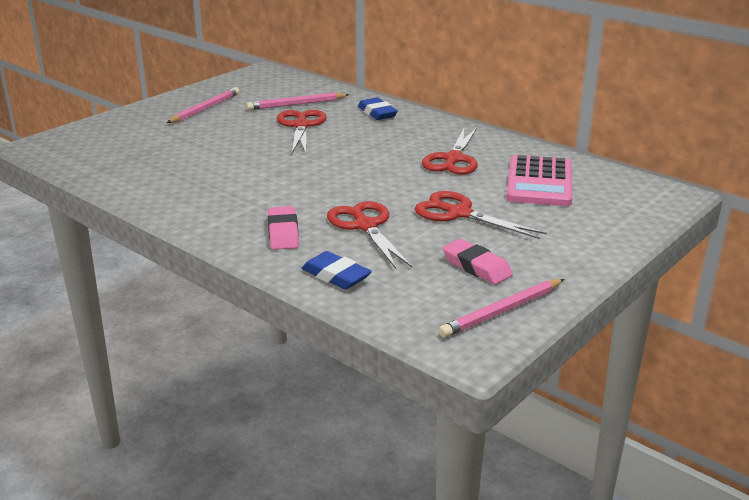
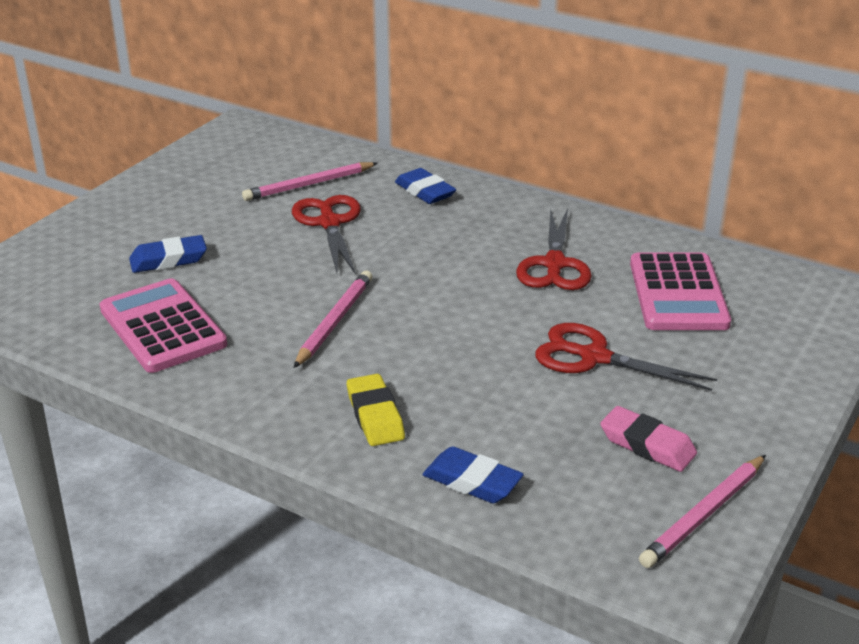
camera: 10 degrees left, 5 degrees up
(159, 173) = (162, 327): none -> pink calculator
(180, 138) = (168, 260): none -> blue eraser
(205, 108) = (183, 203): pink pencil -> pink pencil (334, 321)
(283, 233) = (375, 416): pink eraser -> yellow eraser
(365, 226) = (480, 391): red scissors -> none

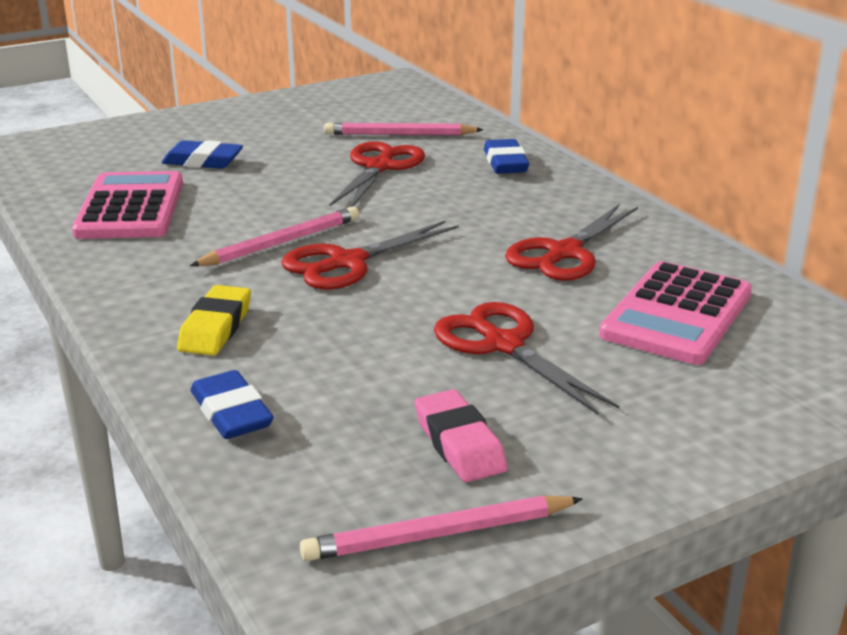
camera: 30 degrees right, 5 degrees down
(407, 323) = (347, 262): none -> red scissors

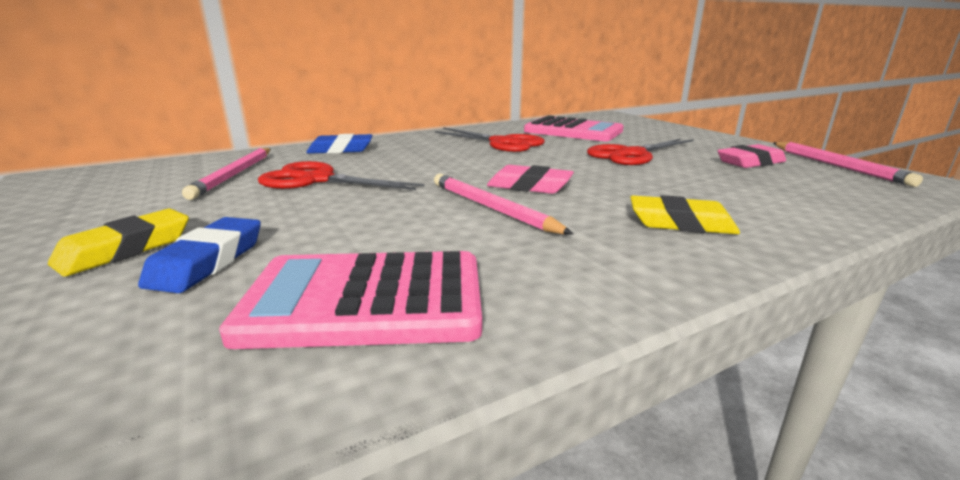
camera: 90 degrees left, 5 degrees down
(231, 138) = (126, 249): none -> yellow eraser
(231, 413) = (803, 210): blue eraser -> none
(347, 262) = (529, 186): red scissors -> pink eraser

